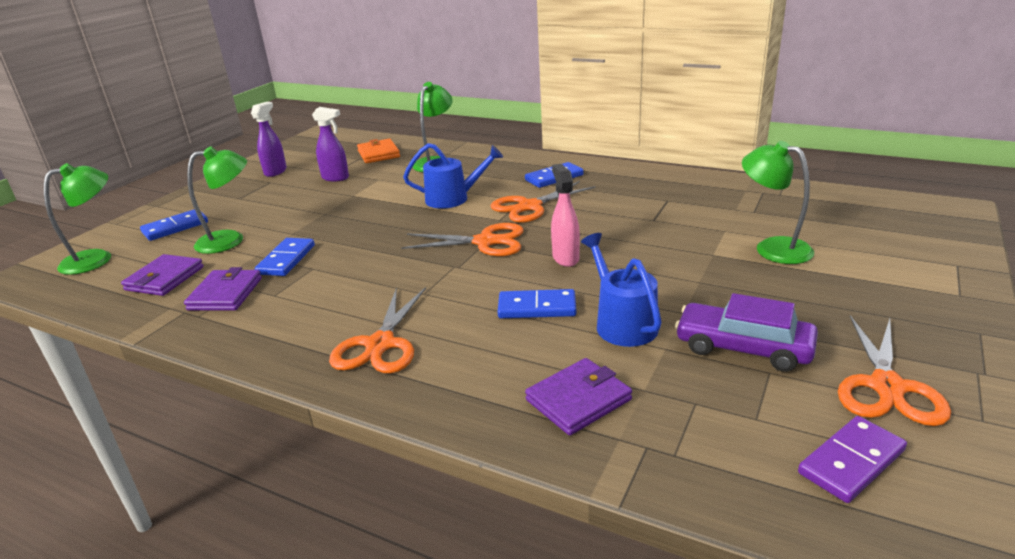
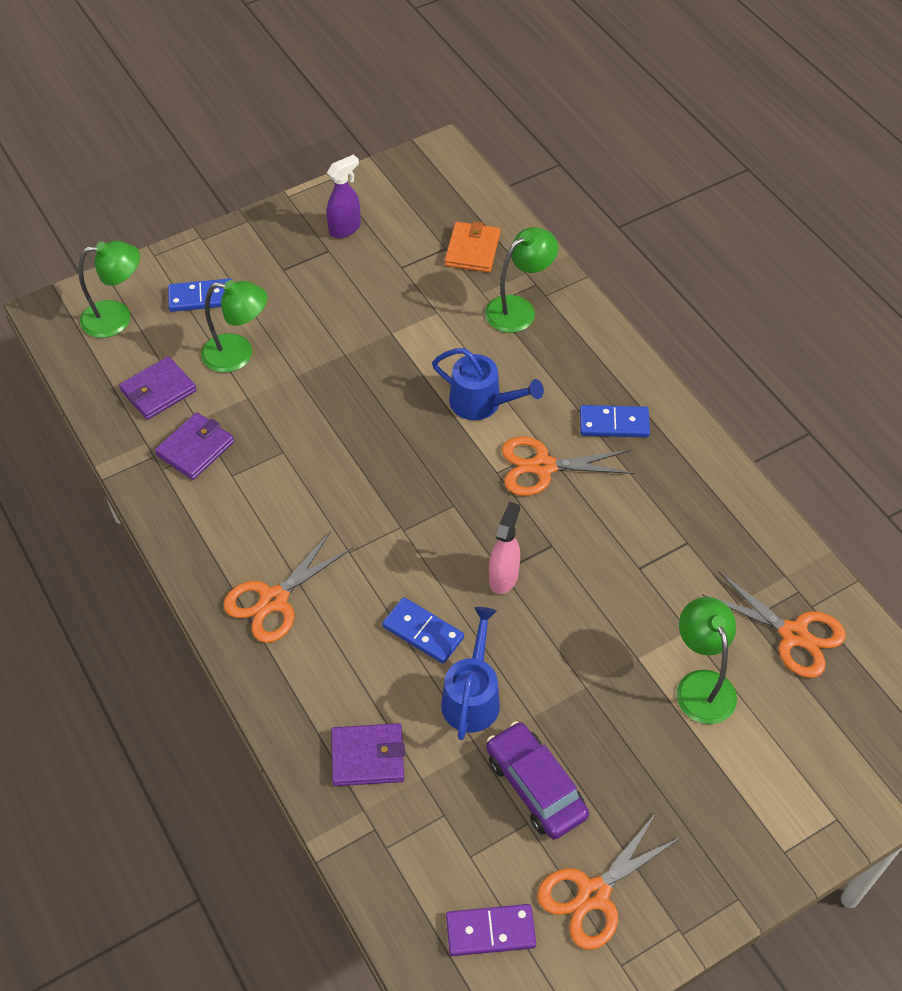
camera: 30 degrees right, 25 degrees up
(286, 259) = (269, 423): blue domino -> none
(335, 178) = (396, 282): purple spray bottle -> none
(485, 242) = (454, 504): orange scissors -> orange scissors (793, 634)

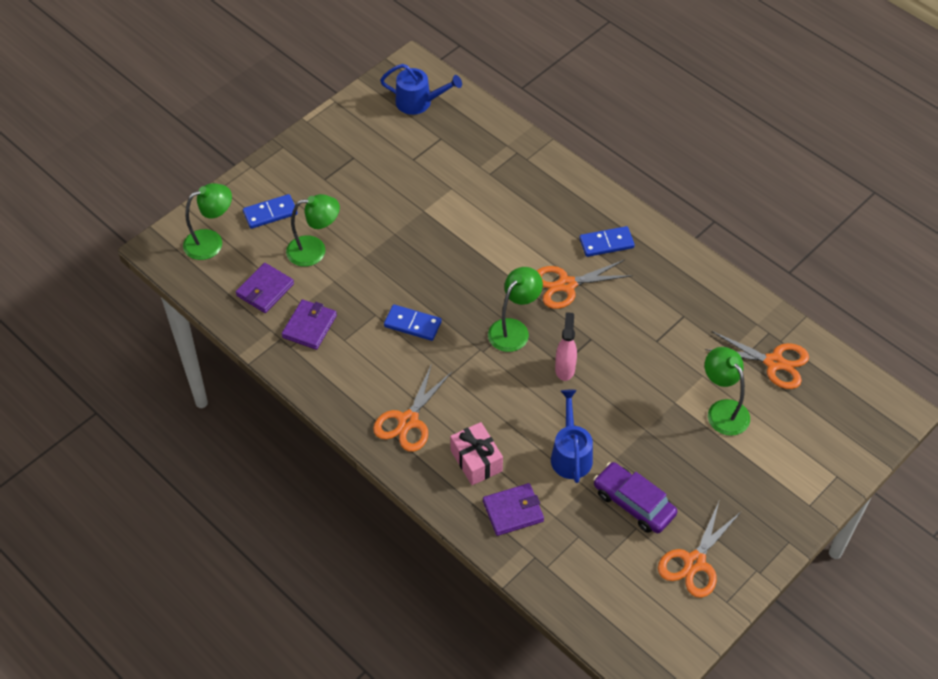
camera: 15 degrees left, 0 degrees up
(343, 675) = (476, 461): none -> pink gift
(345, 229) = (360, 138): purple spray bottle -> none
(423, 632) = (522, 419): blue domino -> blue domino (412, 324)
(472, 250) = (461, 135): orange wallet -> none
(482, 403) = (507, 248): blue watering can -> blue watering can (419, 102)
(490, 931) = (634, 602): purple domino -> none
(518, 309) = (510, 173): green lamp -> green lamp (514, 329)

